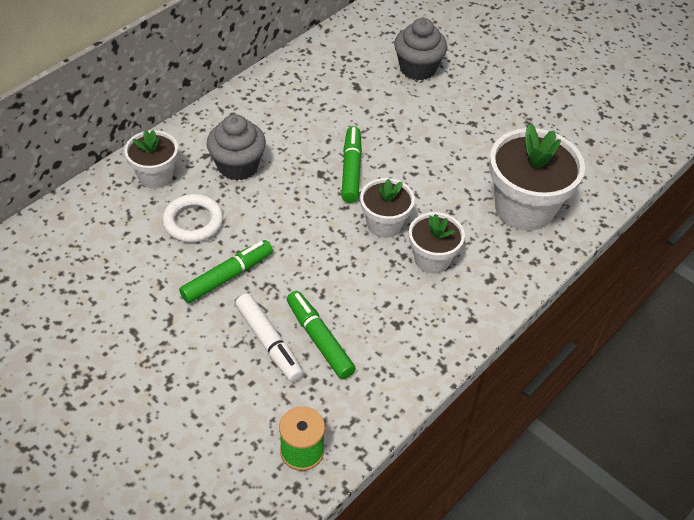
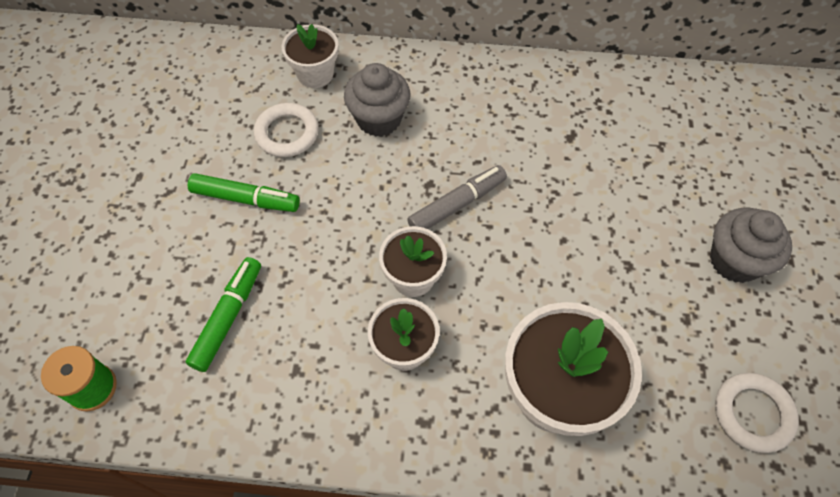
camera: 55 degrees right, 10 degrees up
(269, 342) = (196, 280): white marker -> none
(351, 170) = (457, 204): green marker -> grey marker
(417, 68) = (652, 168): grey cupcake -> grey cupcake (734, 261)
(605, 137) = (752, 414): none -> white ring

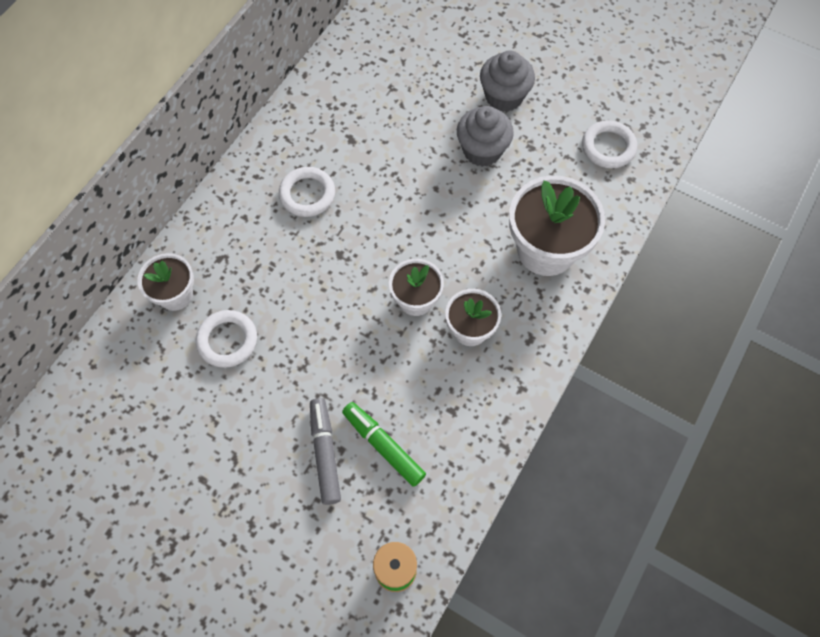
camera: 65 degrees left, 5 degrees up
(246, 199) = (277, 396): green marker -> none
(379, 119) = (255, 264): grey cupcake -> grey cupcake (482, 150)
(457, 204) = (369, 243): grey marker -> grey marker (325, 453)
(481, 127) = (307, 194): none -> white ring

